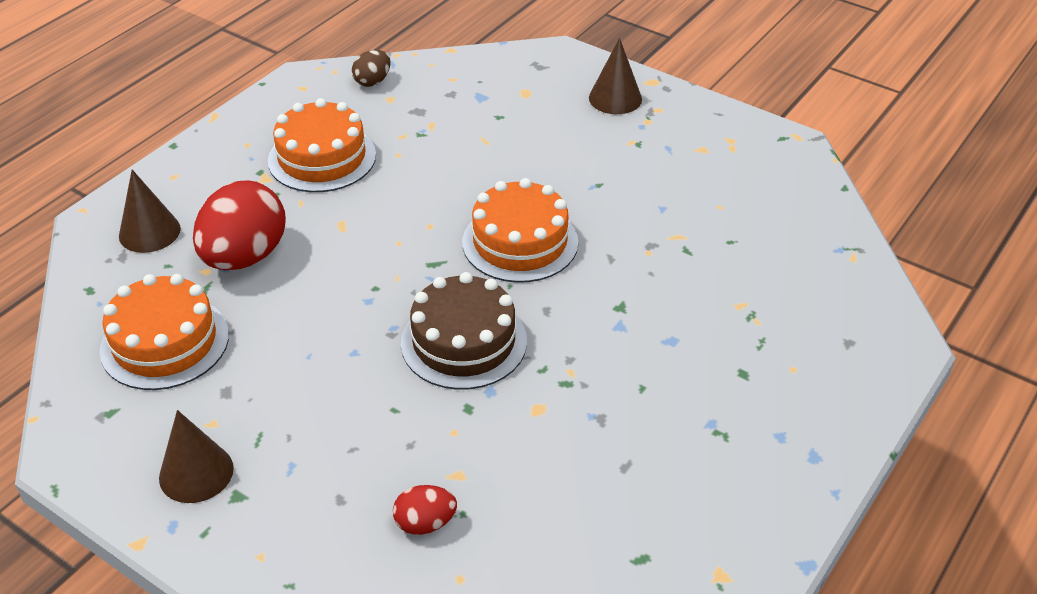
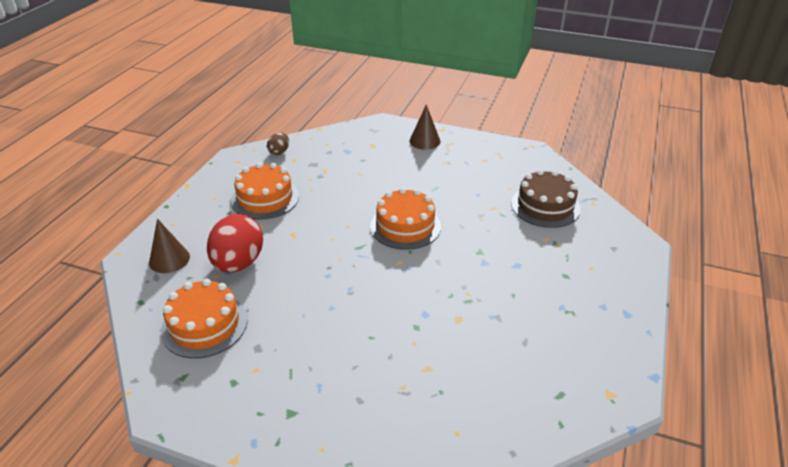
camera: 15 degrees left, 5 degrees down
(196, 473) = (257, 404): brown cone -> none
(425, 523) = (420, 403): red egg -> none
(464, 342) = (397, 288): brown cake -> brown cake (545, 206)

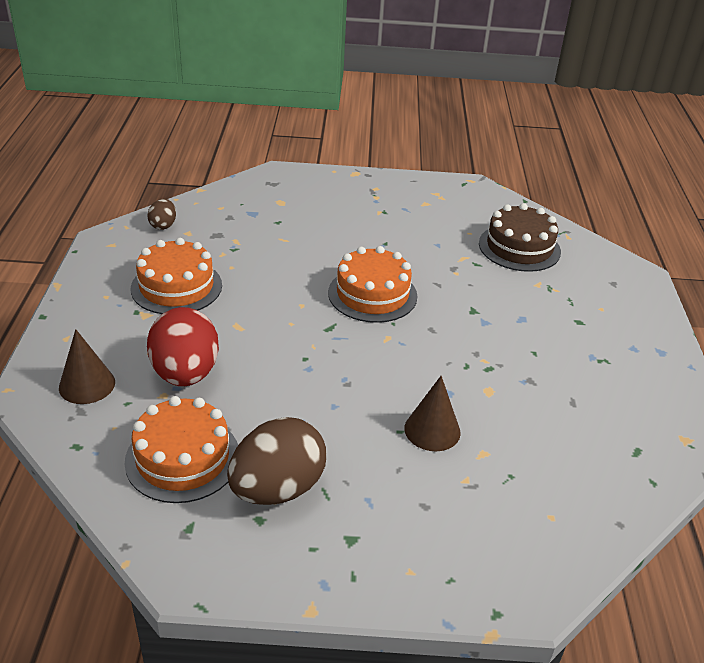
camera: 20 degrees left, 0 degrees up
(258, 362) = (277, 488): none -> brown egg
(424, 141) = (343, 189): brown cone -> brown cone (432, 430)

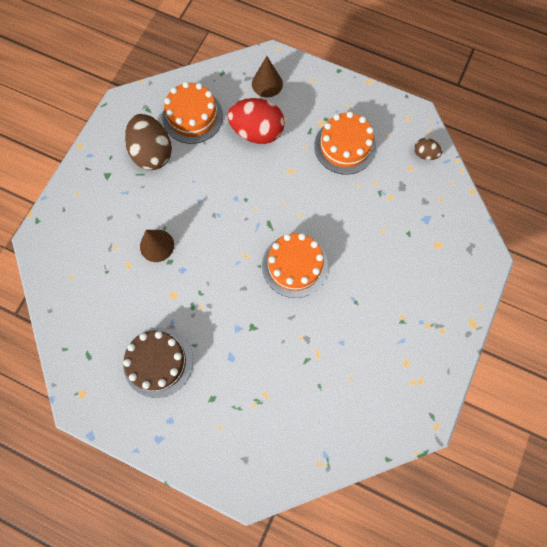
camera: 115 degrees right, 35 degrees up
(519, 247) = (317, 408): brown cake -> brown cake (158, 362)

